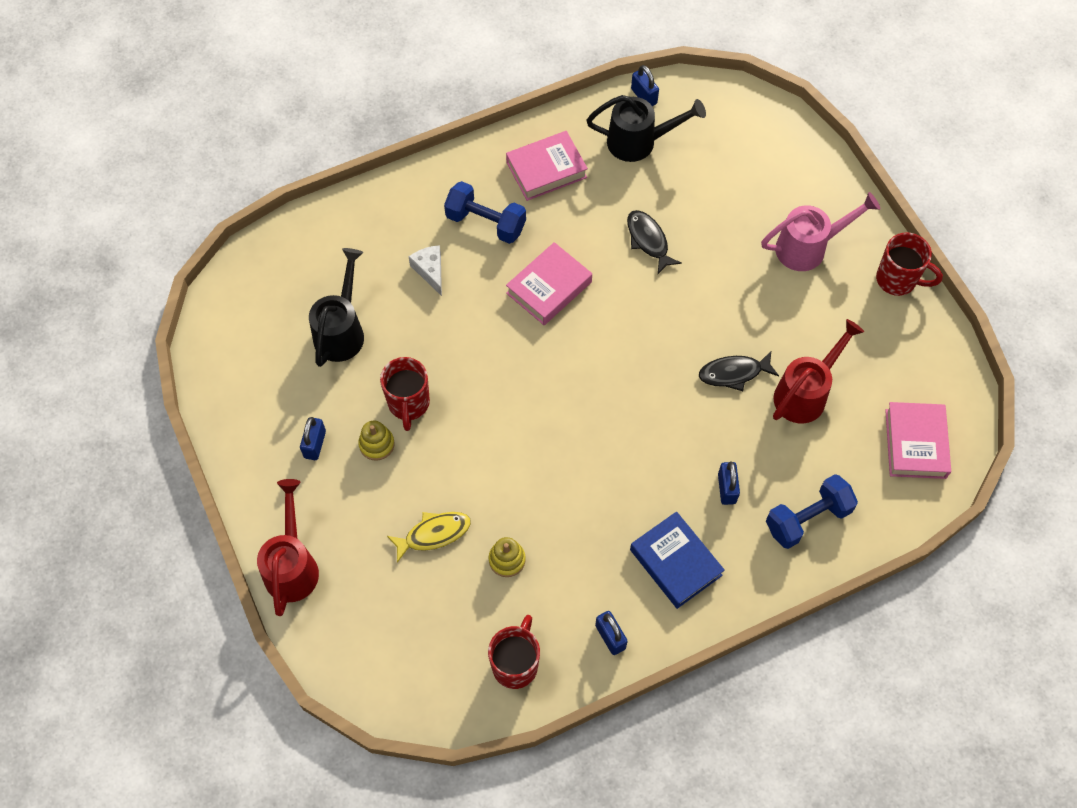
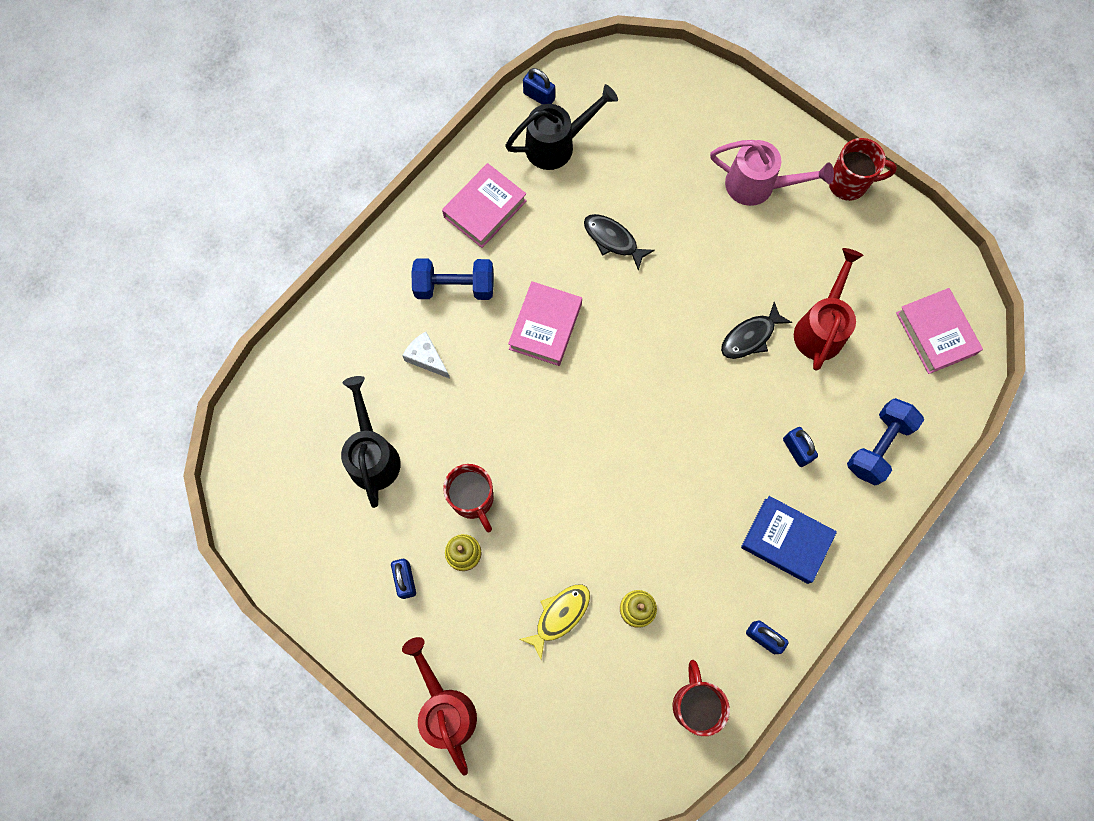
camera: 25 degrees left, 10 degrees up
(808, 247) = (757, 186): pink watering can -> pink watering can turned 60 degrees clockwise

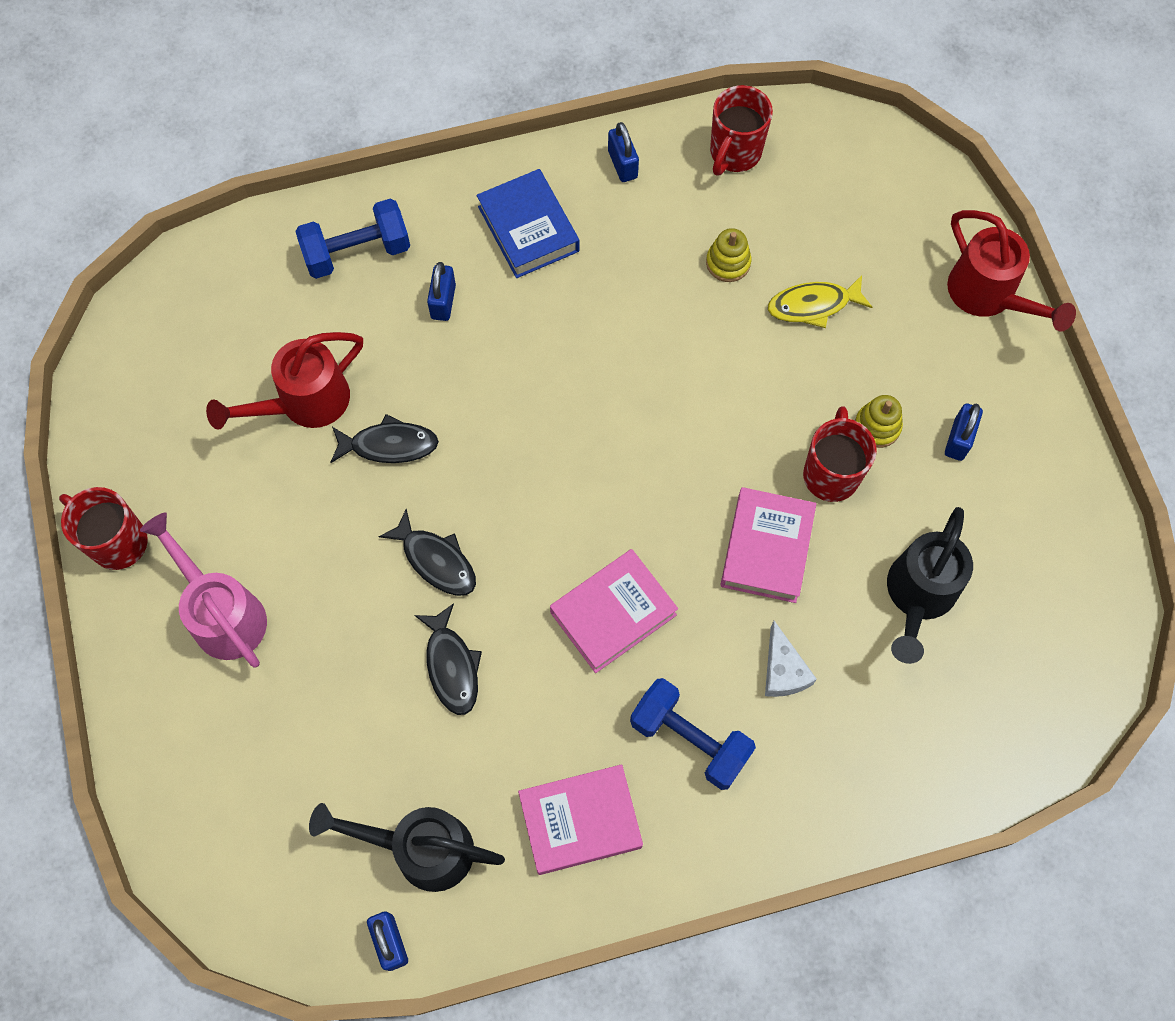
camera: 145 degrees left, 5 degrees down
(445, 709) = (988, 295): red watering can -> red watering can turned 45 degrees counterclockwise
(668, 289) = (436, 560): none -> black fish
(935, 333) = (191, 318): pink book -> pink book (766, 548)

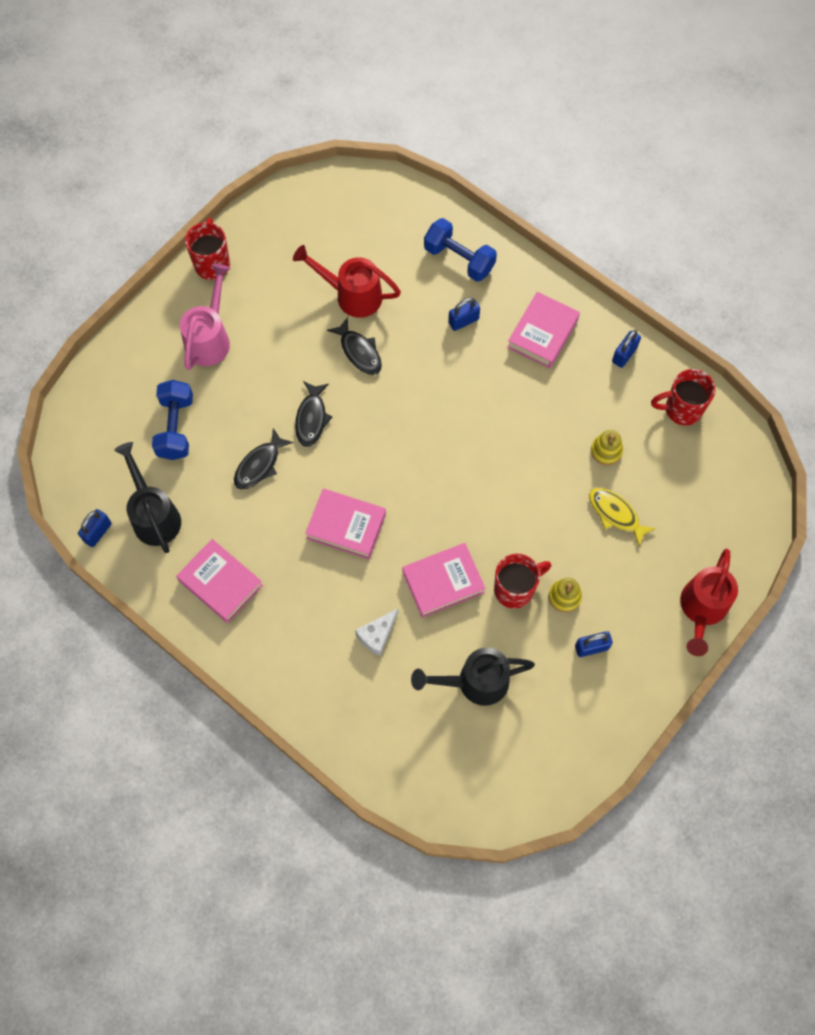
camera: 55 degrees right, 0 degrees up
(528, 229) = (542, 333): blue book -> pink book
(689, 739) = (303, 610): blue dumbbell -> blue dumbbell (175, 427)

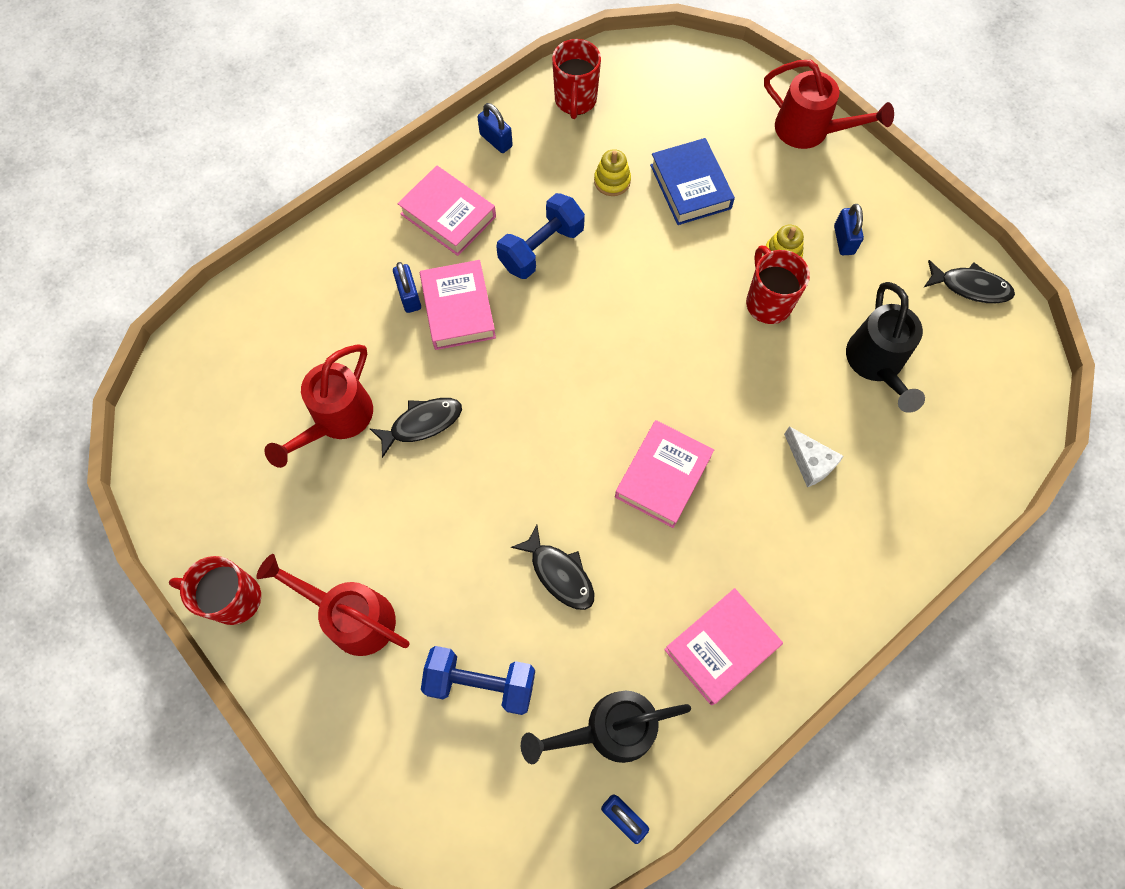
camera: 80 degrees left, 0 degrees up
(210, 338) = (353, 617): pink watering can -> red watering can
(311, 418) = (505, 497): black fish -> black fish (970, 287)
(443, 582) = (750, 377): pink book -> pink book (458, 309)
(459, 259) = (321, 286): blue dumbbell -> blue dumbbell (541, 248)
(616, 514) = (690, 187): yellow fish -> blue book

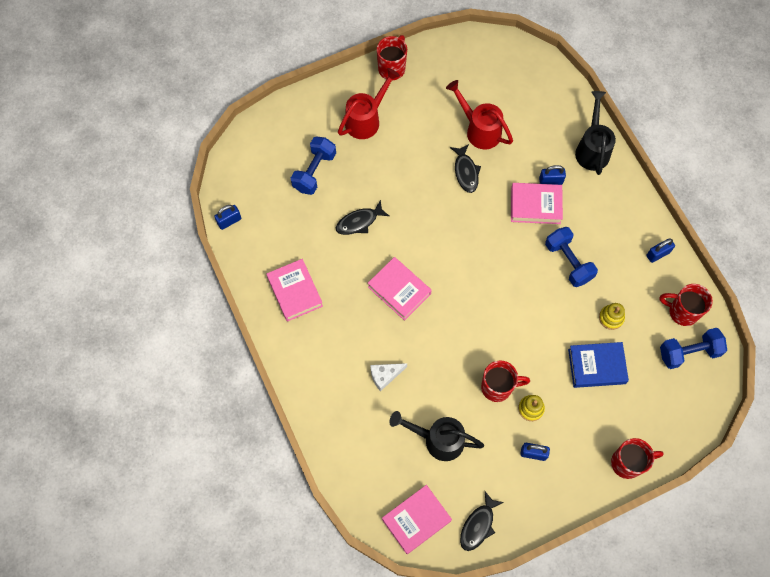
camera: 105 degrees right, 0 degrees up
(448, 215) = (604, 213): pink book -> pink book (416, 520)
(610, 729) = (272, 226): black watering can -> black watering can (592, 149)
(631, 86) = (688, 352): none -> blue dumbbell
(809, 131) = (628, 463): red watering can -> red mug

